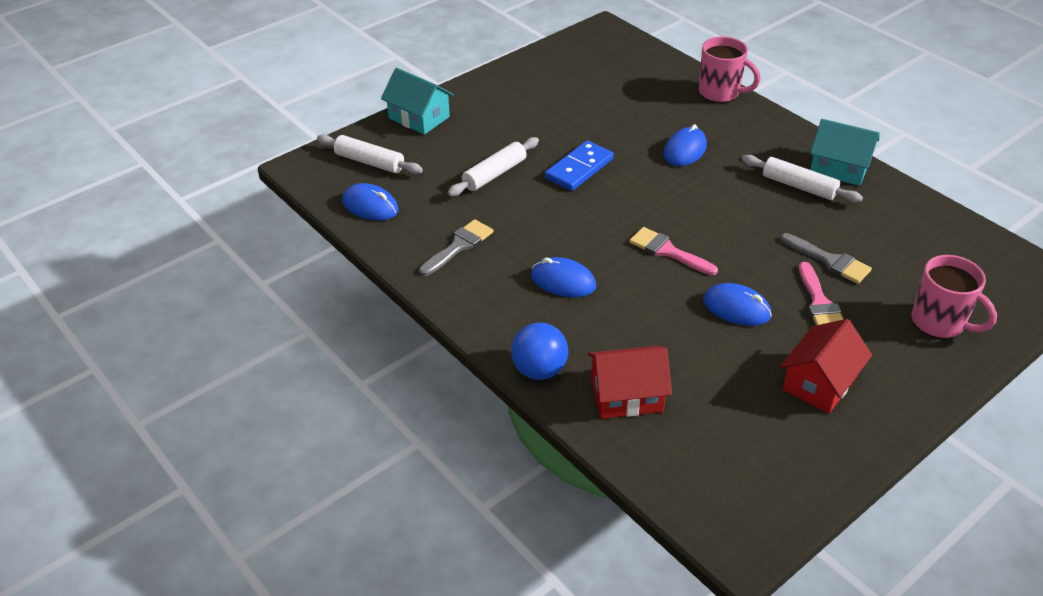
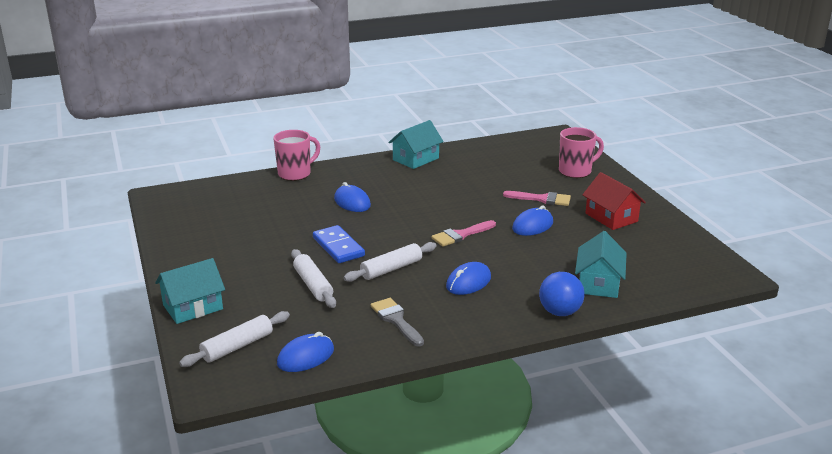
camera: 70 degrees left, 15 degrees down
(626, 395) = (599, 283): red house -> turquoise house
(799, 186) = (424, 175): white rolling pin -> white rolling pin (391, 269)
(830, 261) = (504, 186): grey brush -> none

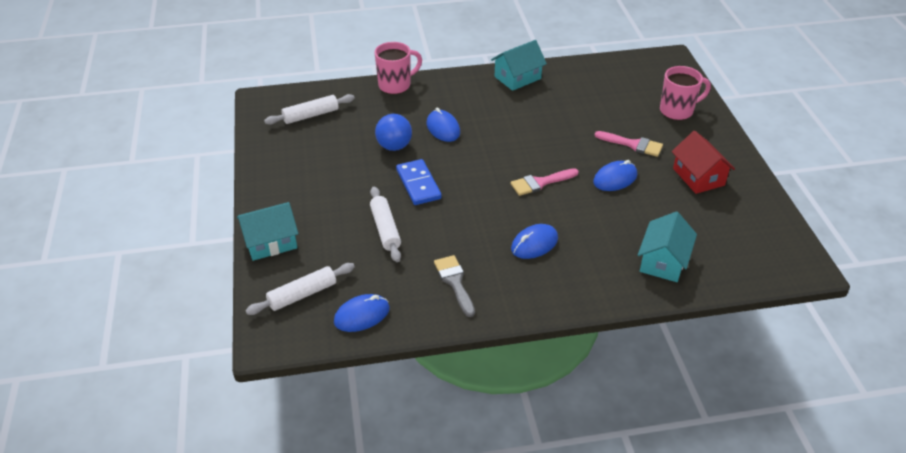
camera: 10 degrees right, 15 degrees up
(391, 269) = (463, 218): white rolling pin -> white rolling pin (311, 115)
(560, 312) = (615, 293): blue ball -> blue ball (394, 146)

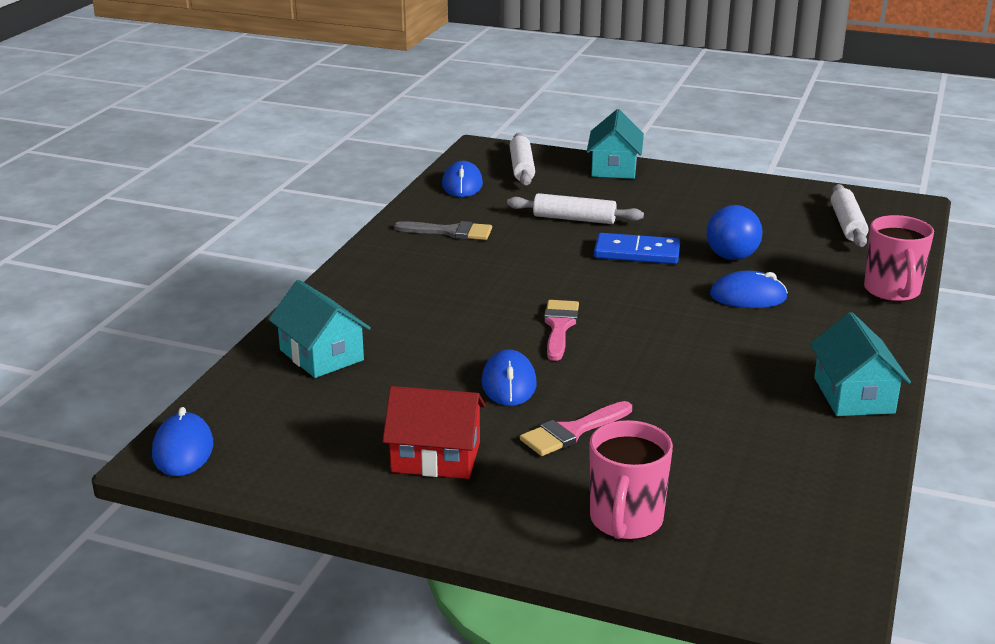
camera: 120 degrees right, 15 degrees down
(534, 244) = (453, 287): blue mouse -> blue mouse (183, 450)

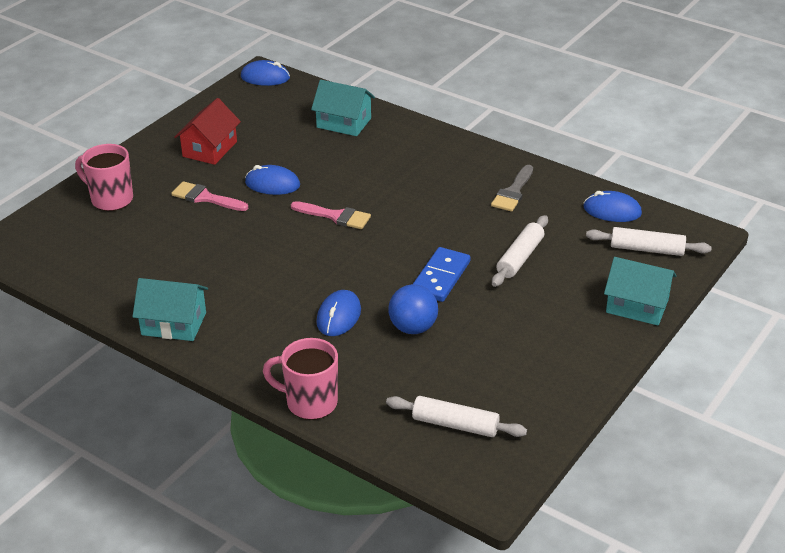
camera: 105 degrees right, 10 degrees up
(321, 355) = (344, 123): turquoise house -> turquoise house turned 45 degrees clockwise
(572, 432) = (205, 198): pink brush -> pink brush turned 45 degrees counterclockwise

